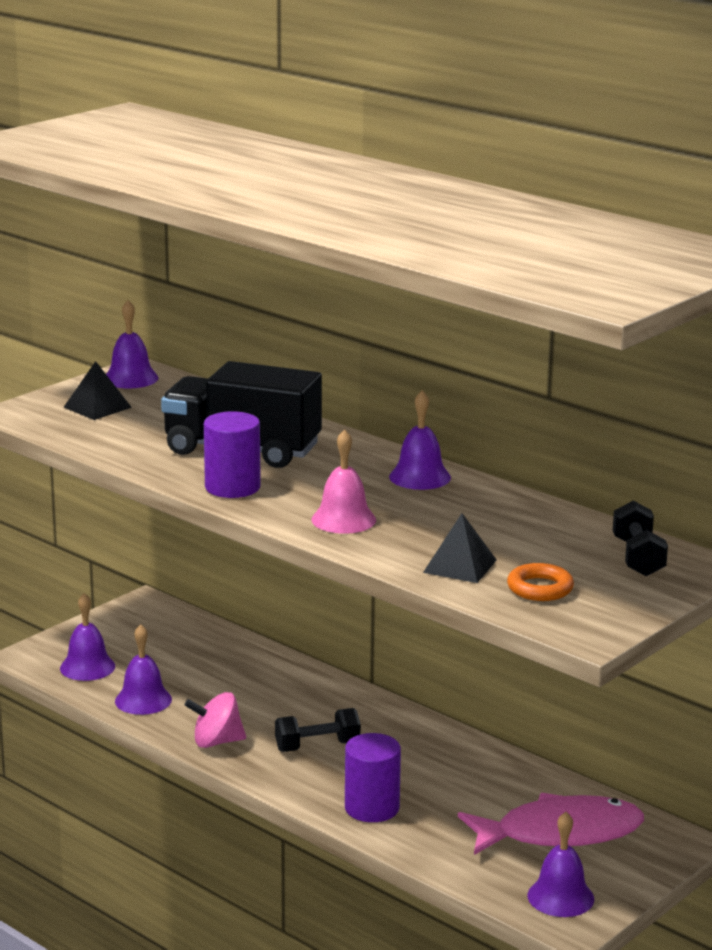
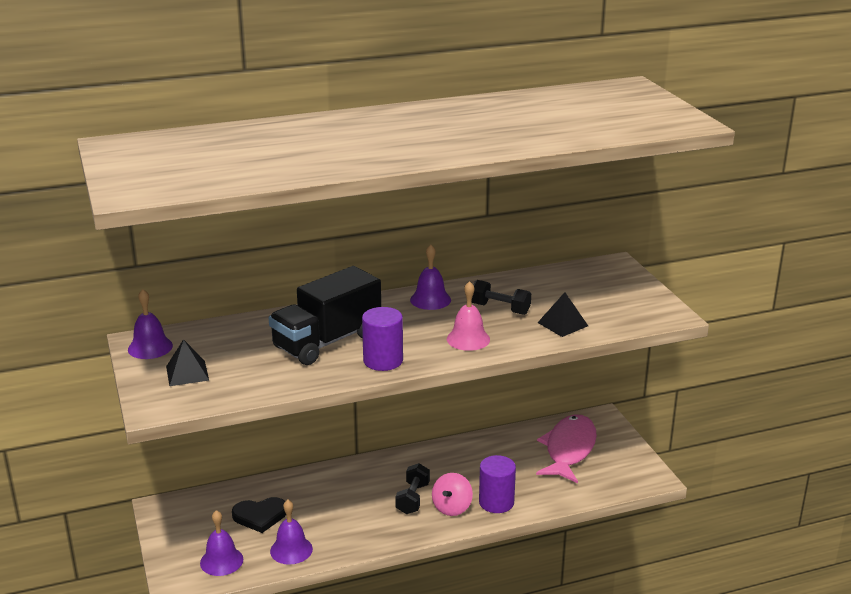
camera: 60 degrees left, 5 degrees up
(185, 662) = (260, 516): none -> black heart
(216, 742) = (372, 536): pink spinning top -> pink spinning top (452, 507)
(540, 588) = (609, 311): orange ring -> none
(560, 897) = (627, 472): purple bell -> none
(638, 557) = (593, 275): black dumbbell -> black dumbbell (500, 309)

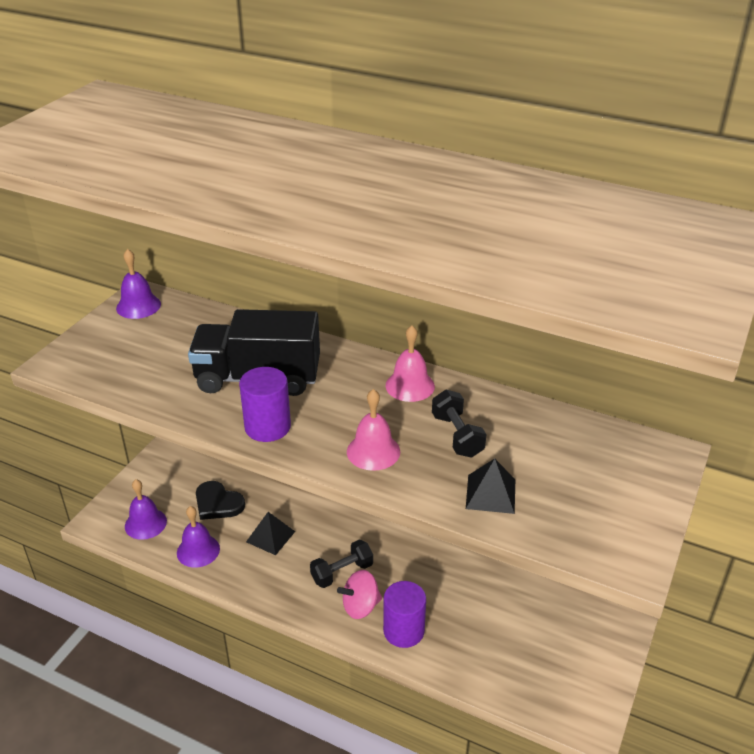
camera: 45 degrees right, 10 degrees up
(187, 373) = (122, 345): black pyramid -> black pyramid (270, 536)
(430, 299) = (410, 386): purple bell -> pink bell
(569, 449) = (544, 626): pink fish -> none

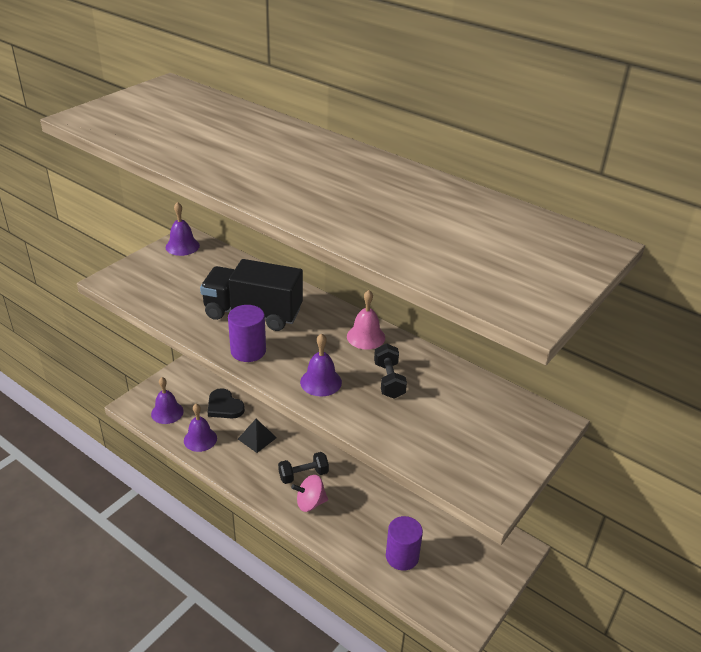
camera: 10 degrees right, 0 degrees up
(373, 451) = (321, 382): pink bell -> purple bell
(403, 631) = (338, 527): purple cylinder -> purple cylinder (402, 556)
(491, 493) = (399, 428): black pyramid -> none

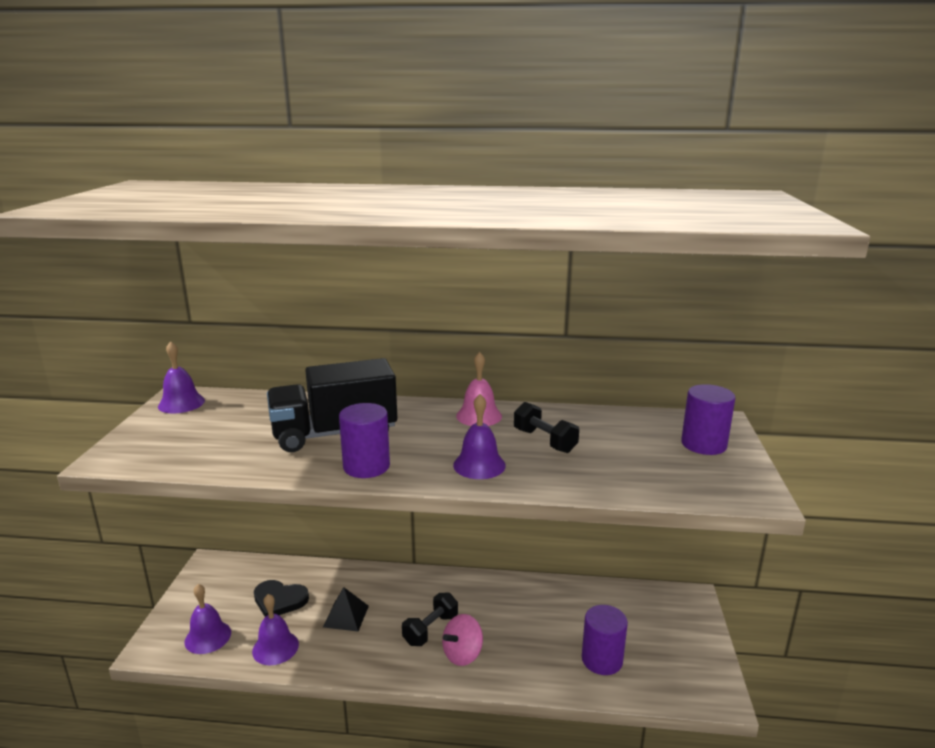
camera: 30 degrees left, 15 degrees down
(509, 437) = (703, 444): none -> purple cylinder

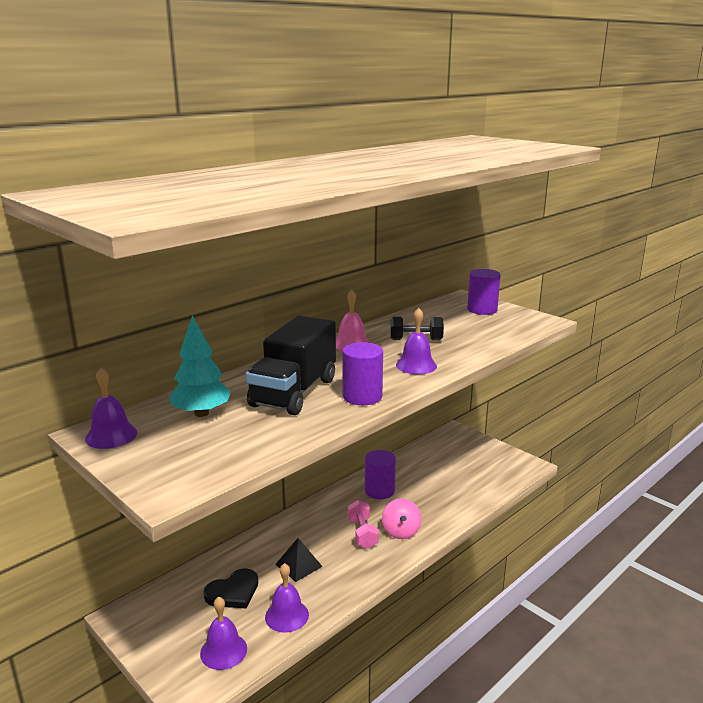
camera: 50 degrees left, 0 degrees up
(251, 416) = (201, 413): none -> turquoise tree
(430, 629) = (362, 533): black dumbbell -> pink dumbbell
(602, 659) = (465, 484): purple cylinder -> purple cylinder (379, 491)

